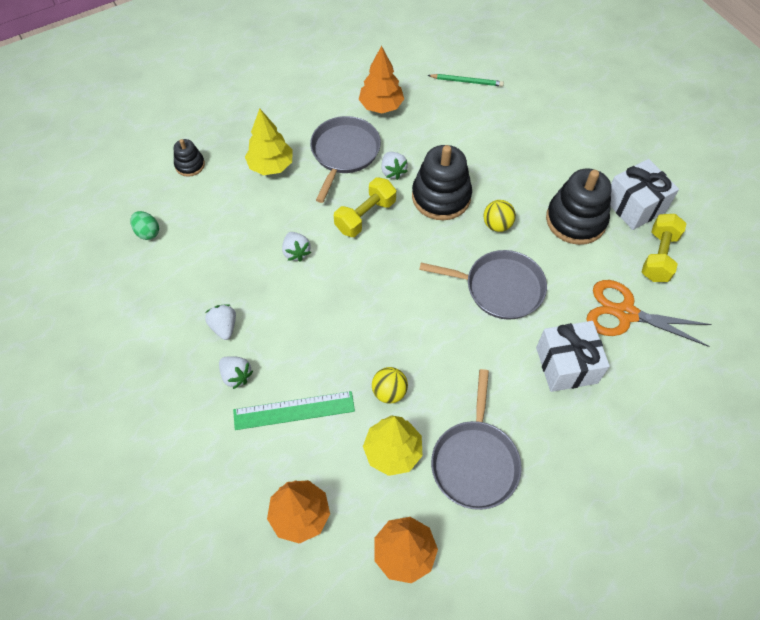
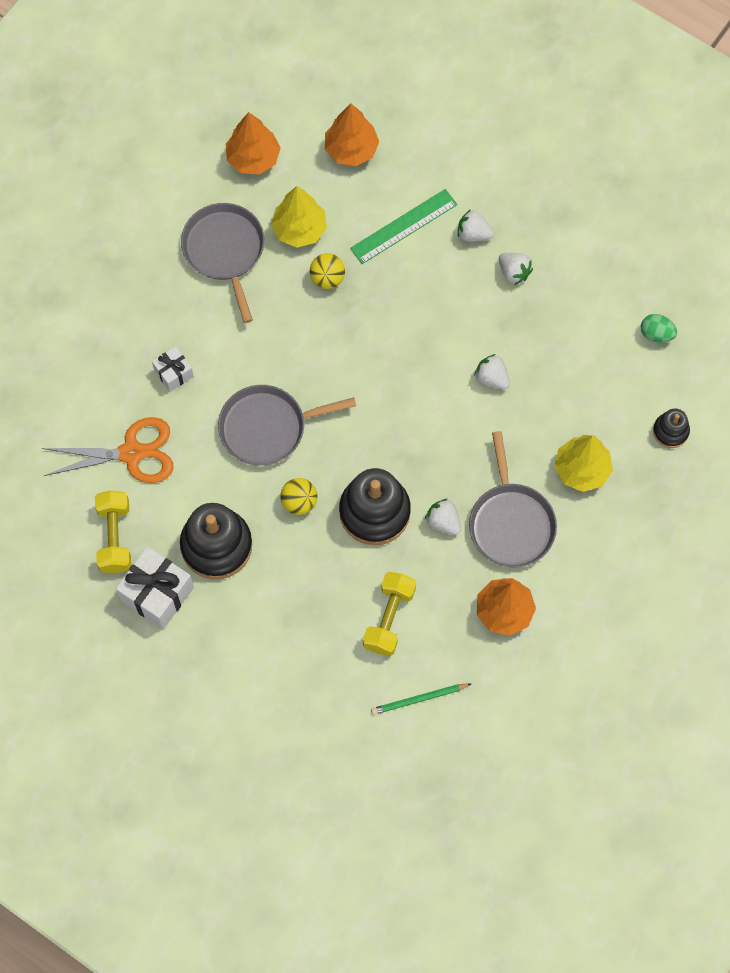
camera: 155 degrees right, 10 degrees up
(365, 216) = (444, 451): yellow dumbbell -> yellow dumbbell (389, 618)
(566, 365) = (174, 373): white gift -> white gift, size x0.56

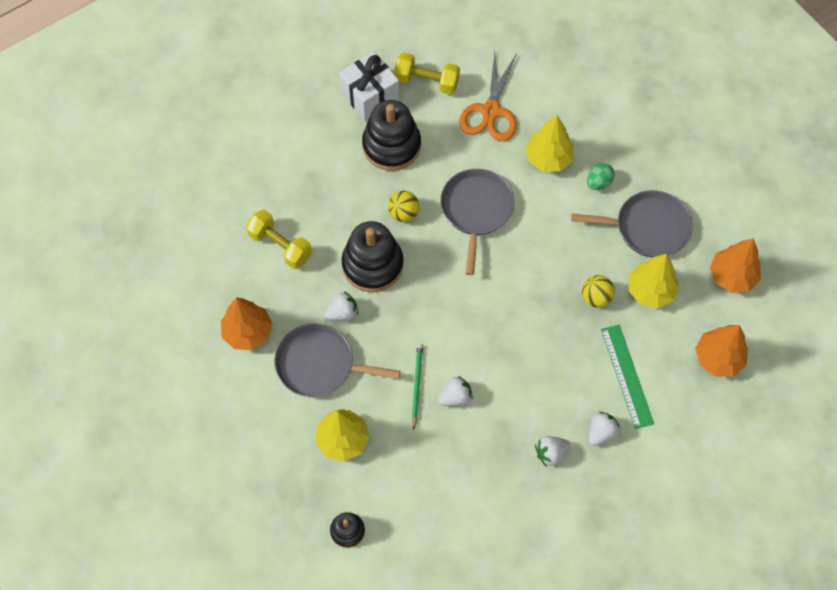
camera: 110 degrees right, 5 degrees down
(174, 373) = (548, 158): white gift -> yellow tree
(419, 699) = (207, 245): green pencil -> green pencil (416, 385)
(656, 334) = (445, 557): green egg -> green egg (598, 182)

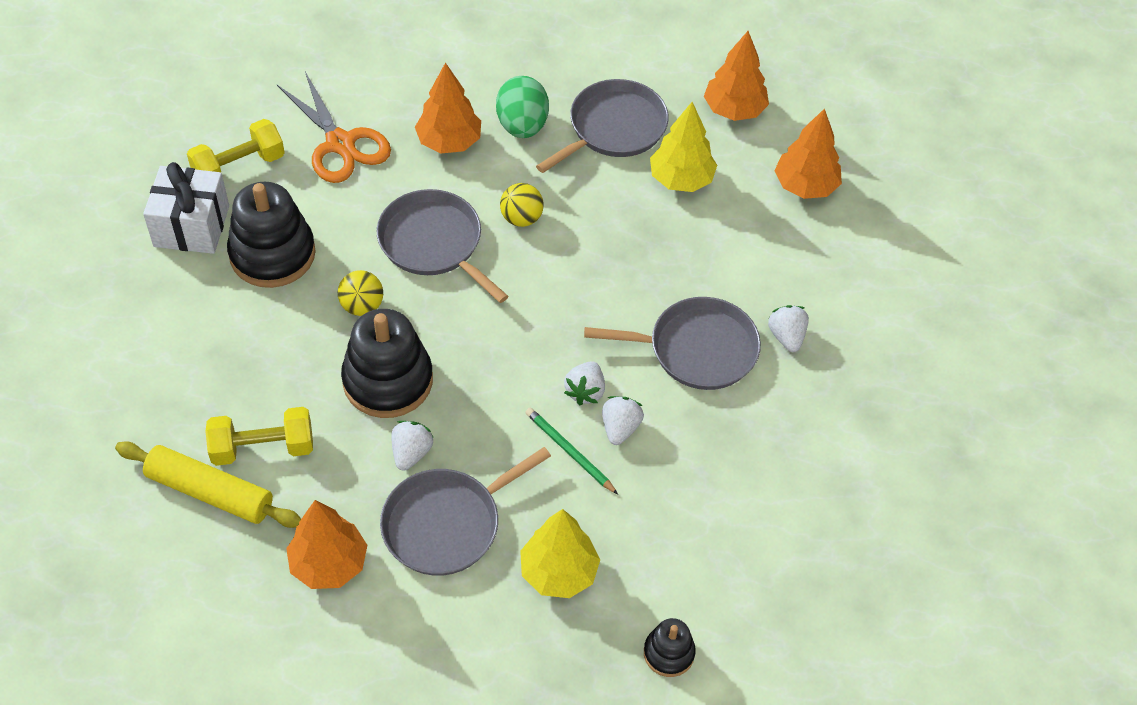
camera: 50 degrees left, 10 degrees down
(235, 246) = (210, 492): none -> yellow rolling pin
(544, 393) = (696, 349): none -> grey pan
(548, 158) = (449, 142): yellow tree -> orange tree
(550, 453) = (766, 396): white strawberry -> white strawberry (585, 391)
(596, 297) = (641, 225): yellow ball -> yellow ball (521, 218)
(598, 182) = (522, 126): green egg -> green egg, size x1.64
(627, 376) = (749, 268): green ruler -> none

